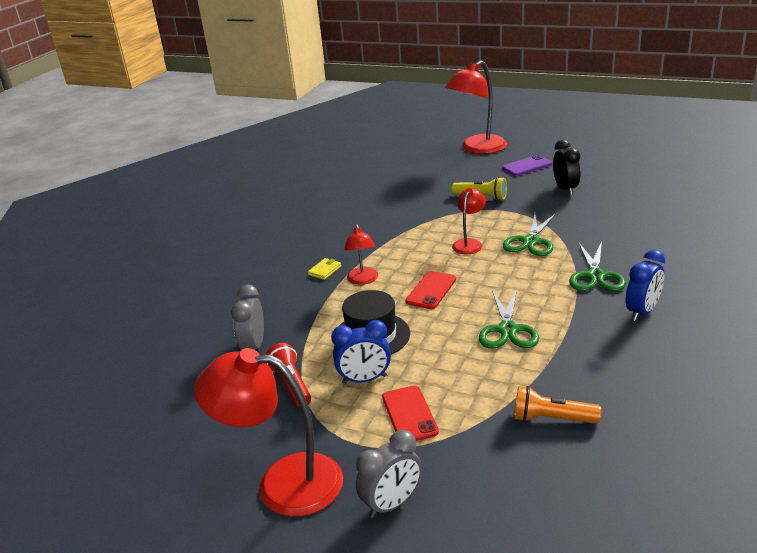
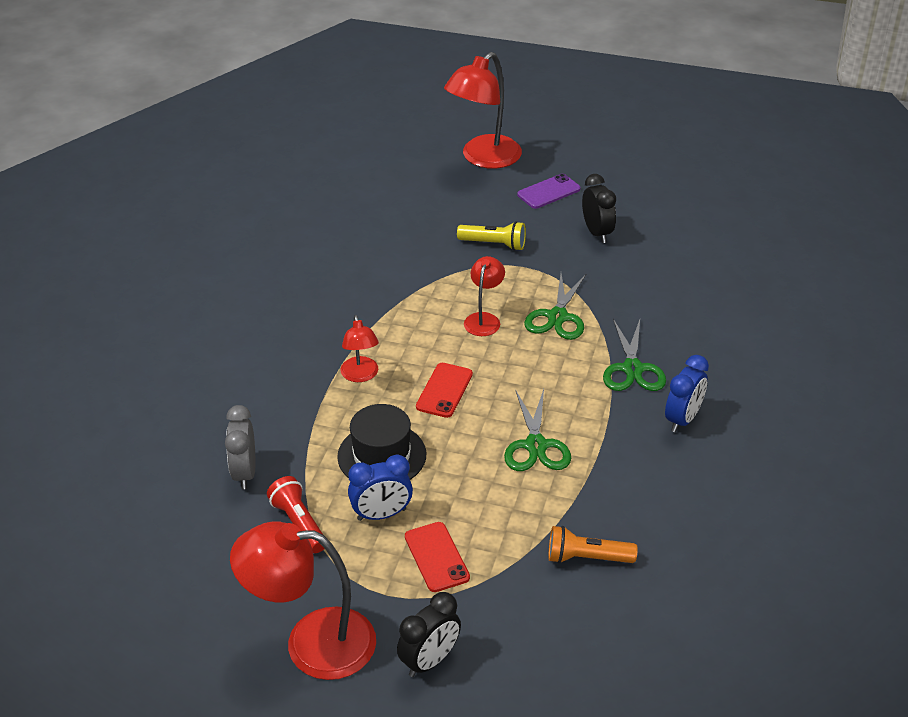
camera: 10 degrees left, 10 degrees up
(325, 270) = (311, 360): yellow wallet -> none
(392, 503) = (430, 660): grey clock -> black clock

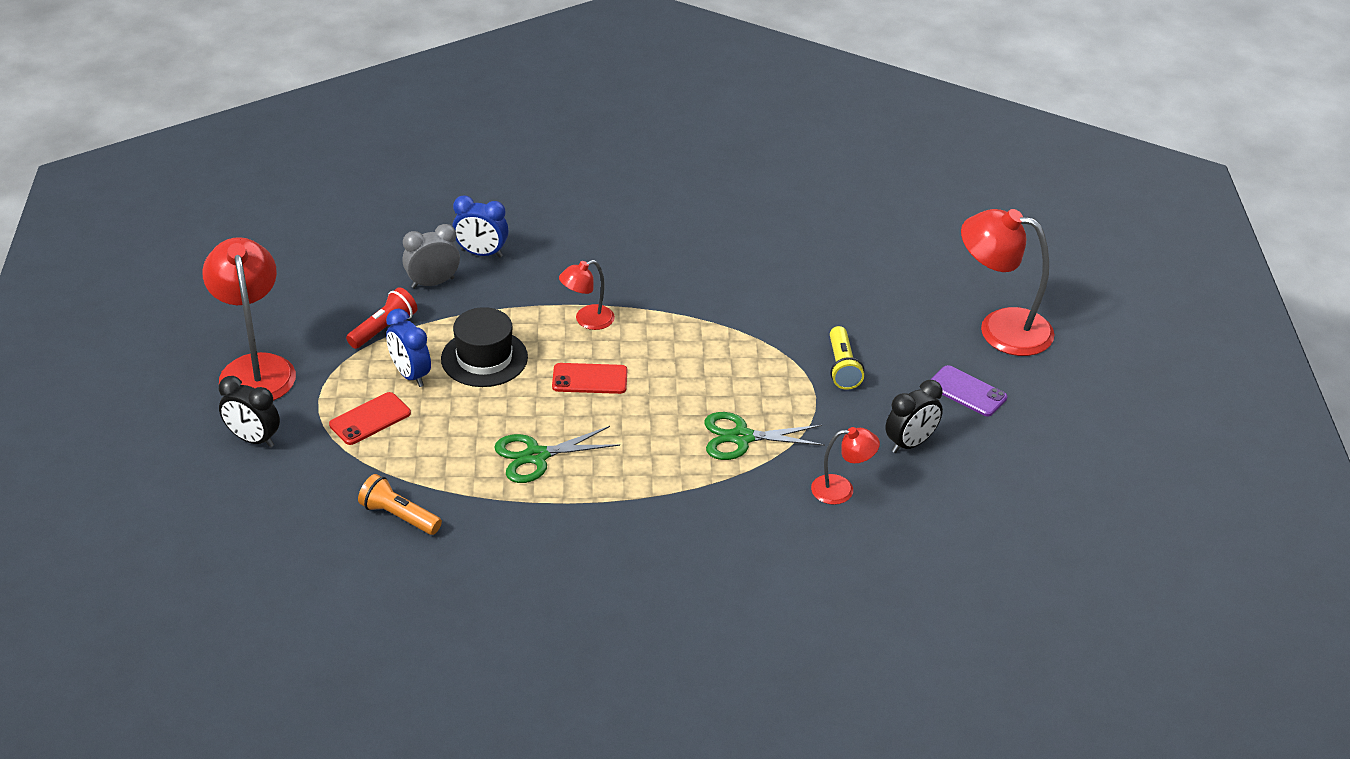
camera: 70 degrees right, 0 degrees up
(484, 319) = (711, 385): red lamp -> red lamp (841, 489)
(586, 558) = (398, 516): orange flashlight -> orange flashlight turned 45 degrees counterclockwise
(632, 369) = (682, 508): green scissors -> none
(682, 419) = (618, 558): blue clock -> blue clock (481, 253)

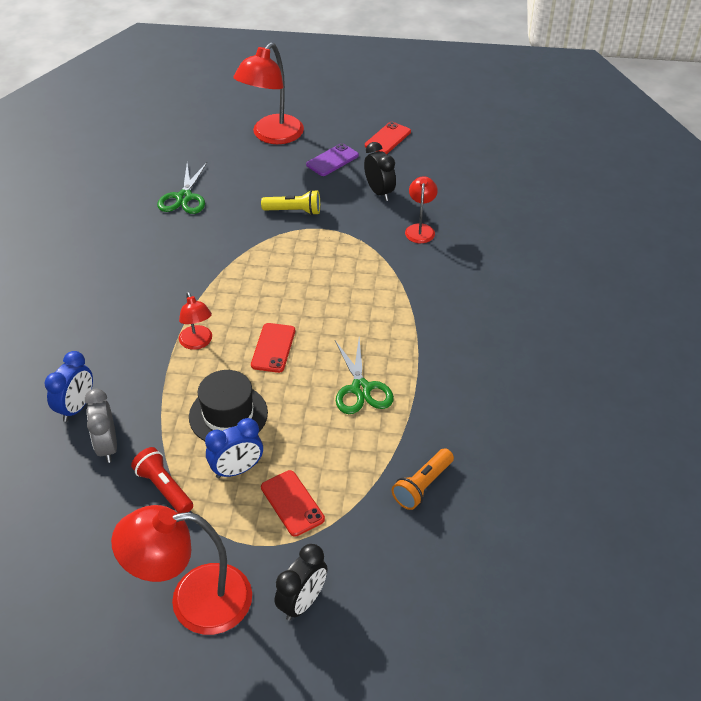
camera: 80 degrees left, 5 degrees up
(741, 437) = (359, 270): green scissors -> green scissors (184, 197)
(1042, 443) = (388, 139): none -> red phone

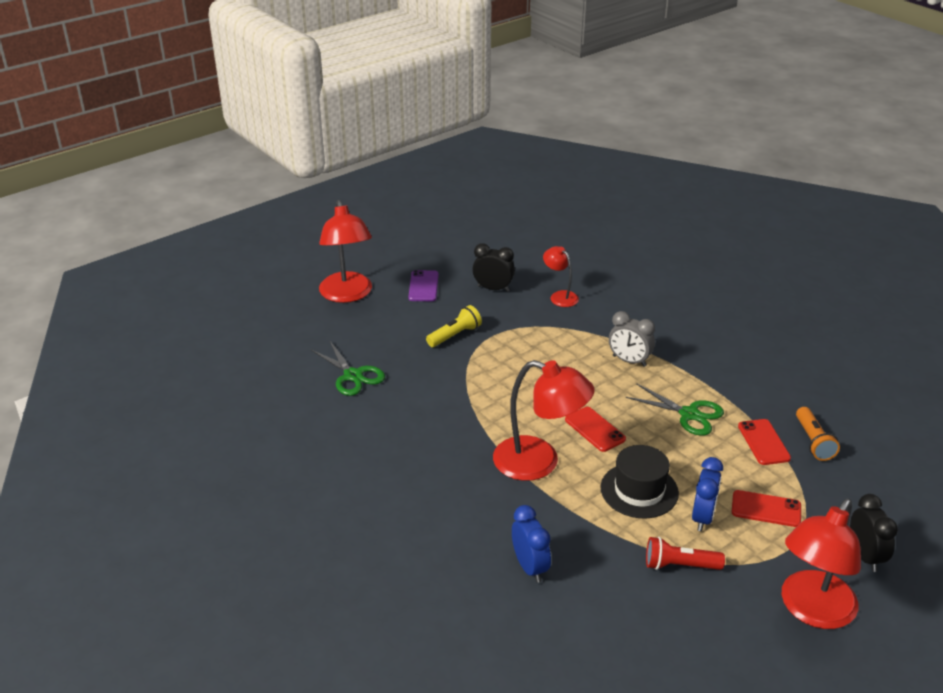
camera: 45 degrees left, 10 degrees down
(107, 446) = (597, 572): grey clock -> grey clock (629, 361)
(197, 343) = (539, 463): red lamp -> red lamp, size x1.89
(388, 139) = (439, 251): red phone -> red phone (763, 442)

